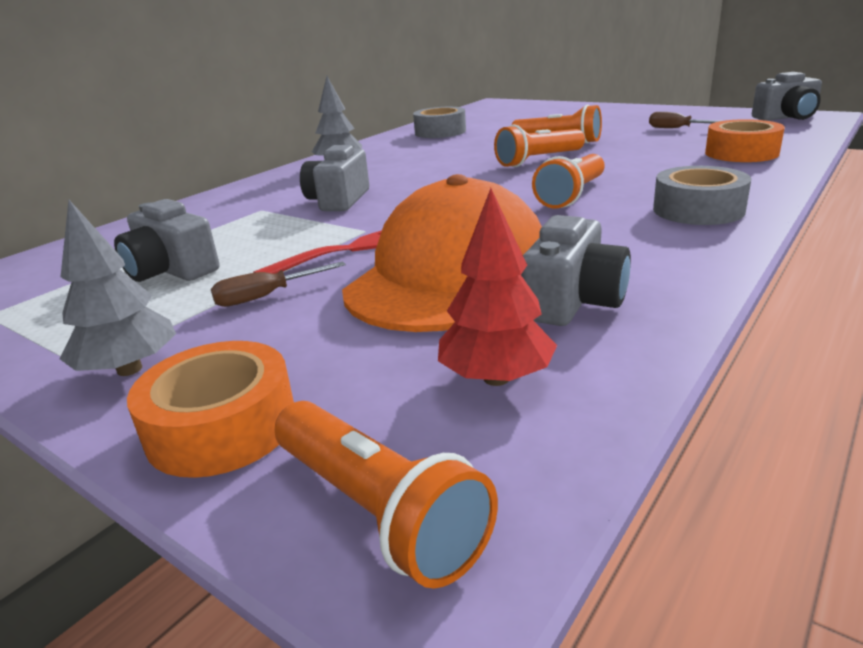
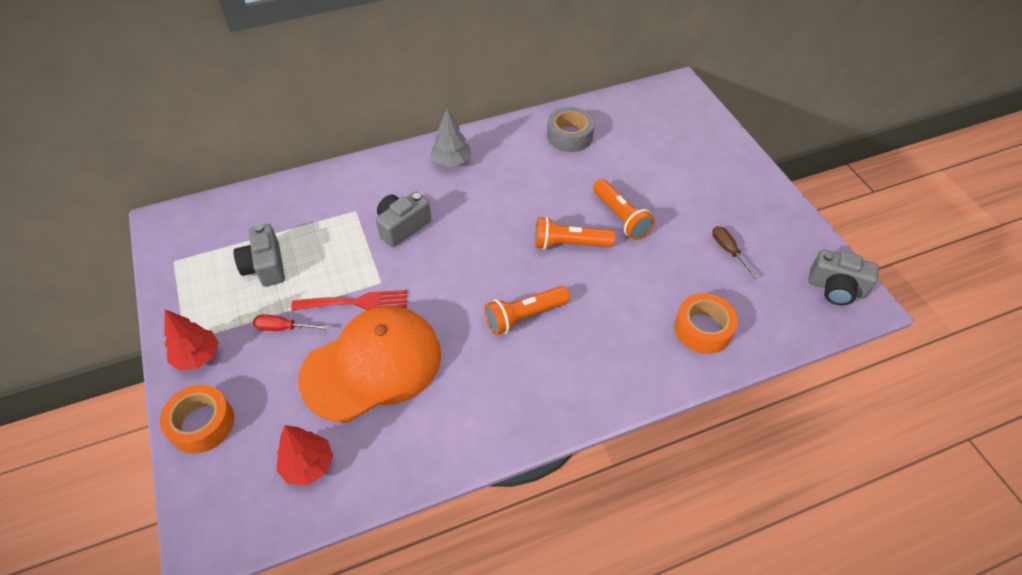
camera: 30 degrees right, 25 degrees up
(130, 369) = (197, 356): grey tree -> red tree
(266, 296) = (283, 328): brown screwdriver -> red screwdriver
(378, 511) = (212, 506): orange flashlight -> none
(573, 301) = (394, 432): grey camera -> none
(698, 210) = (563, 388): grey tape -> none

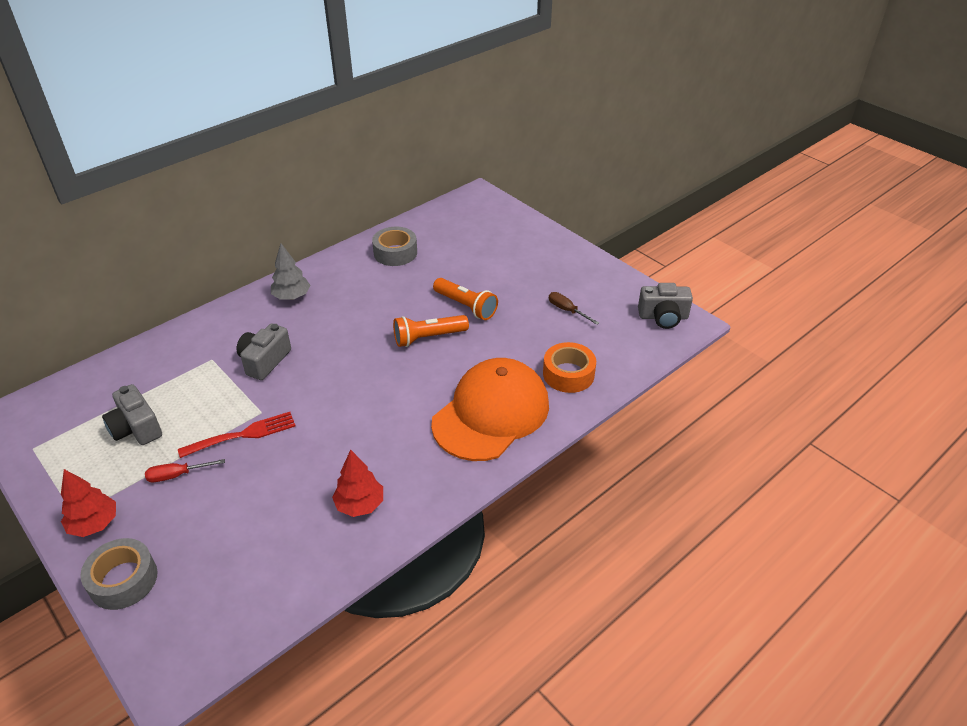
camera: 20 degrees left, 10 degrees down
(202, 424) = (123, 580): orange tape -> grey tape
(308, 465) = (250, 582): red tree -> red tree (360, 505)
(372, 365) = (280, 482): orange cap -> orange cap (491, 413)
(524, 316) = (410, 404): orange flashlight -> none

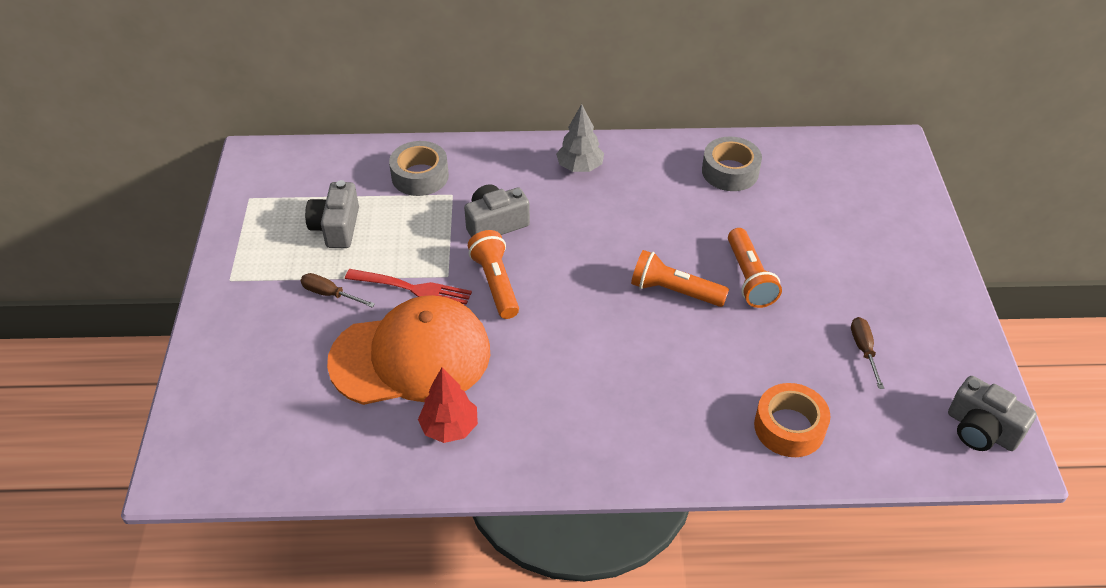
camera: 40 degrees right, 5 degrees up
(94, 524) = (236, 298): red tree -> none
(123, 580) = (215, 364): grey tape -> grey tape (420, 176)
(177, 475) = (330, 294): red screwdriver -> brown screwdriver
(302, 397) = (496, 283): none -> orange flashlight
(491, 413) = (660, 417): orange cap -> orange cap (411, 356)

